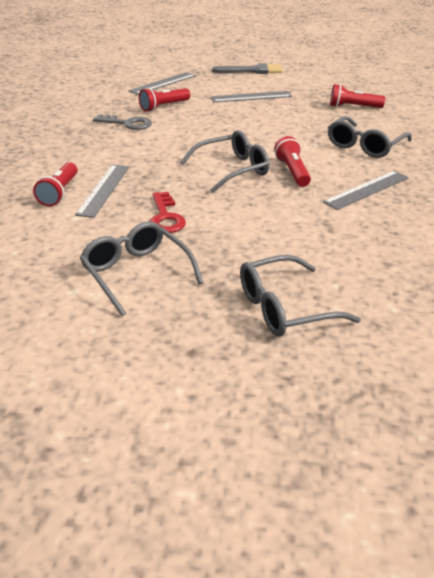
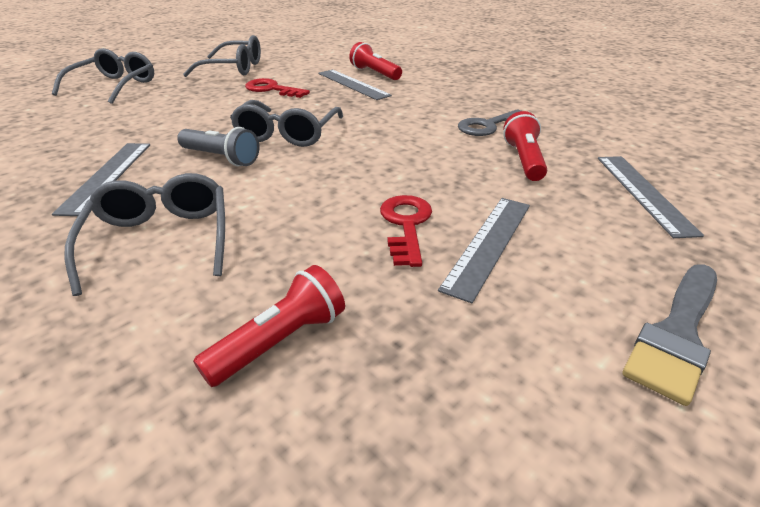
camera: 130 degrees right, 0 degrees up
(265, 111) = (406, 225): none -> red key
(292, 172) = (221, 158): red flashlight -> grey flashlight

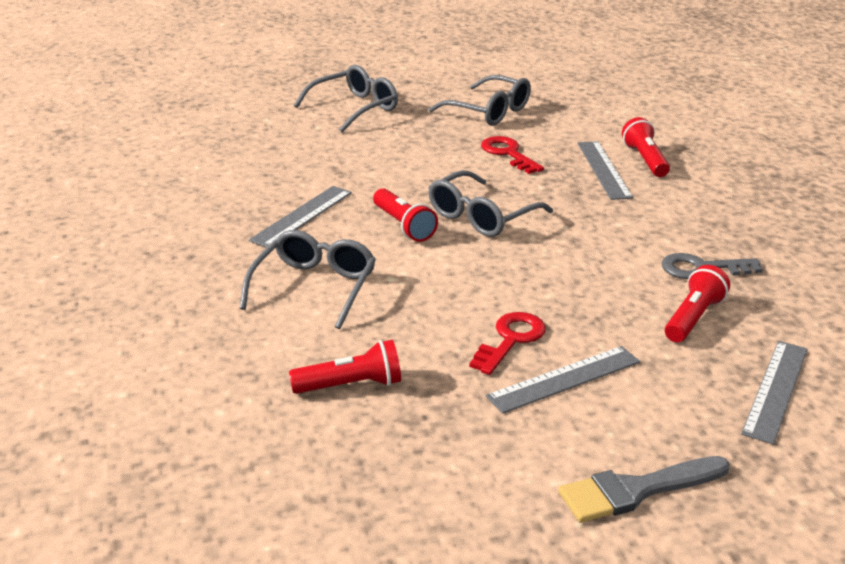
camera: 30 degrees right, 5 degrees down
(221, 158) = (403, 226): grey flashlight -> red flashlight

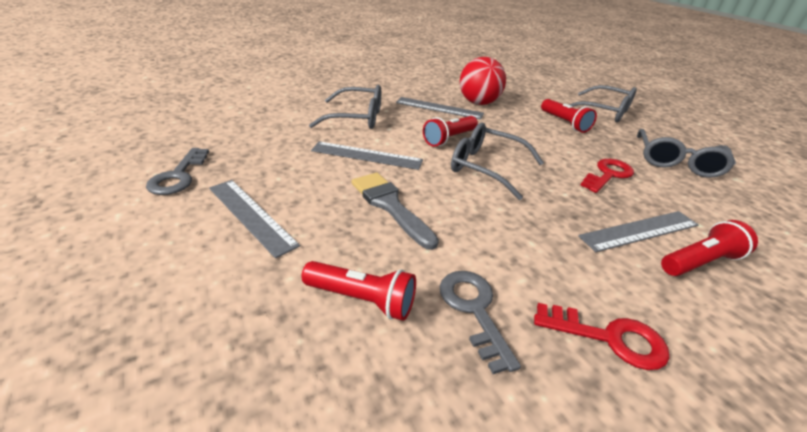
camera: 75 degrees right, 5 degrees up
(294, 183) = (478, 103): none -> red ball
(351, 385) = (250, 135): red flashlight -> red flashlight (564, 123)
(465, 443) = (178, 176): none -> grey key
(510, 340) = (306, 188): red key -> red key (609, 338)
(636, 490) = (84, 257): grey brush -> grey brush (390, 206)
(776, 390) = (215, 376): grey ruler -> grey ruler (366, 155)

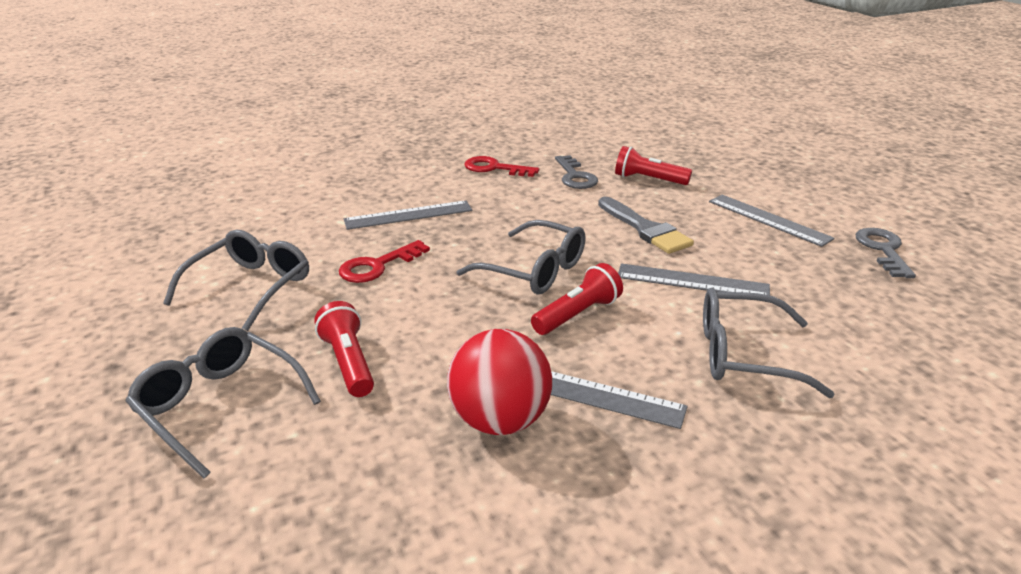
camera: 175 degrees left, 5 degrees down
(699, 262) = (382, 197): red flashlight -> none

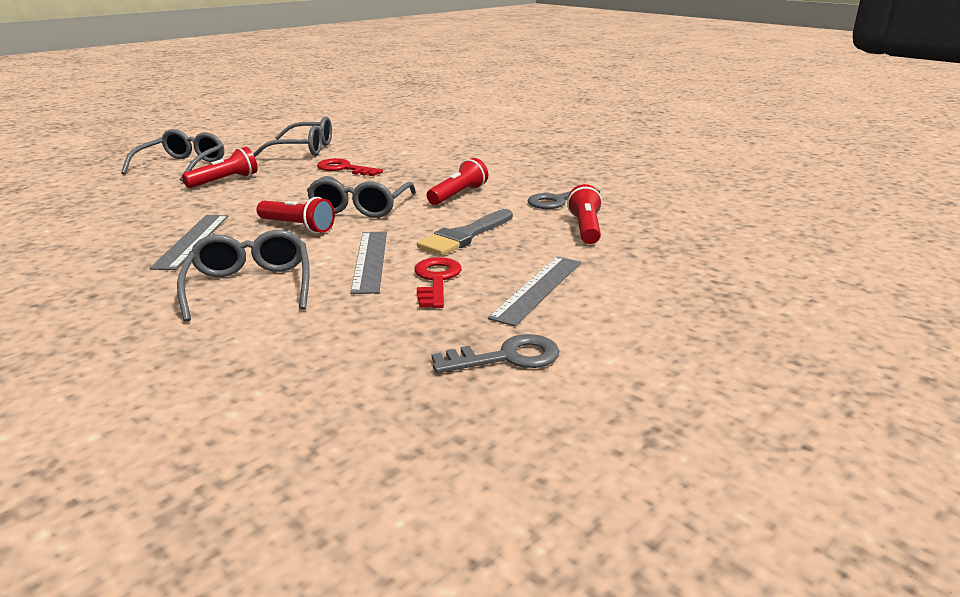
camera: 70 degrees right, 5 degrees down
(408, 215) = (427, 164): grey ruler -> none
(494, 168) = (543, 174): red key -> red key (436, 280)
(500, 420) = (164, 221): red ball -> none
(529, 215) = (458, 195): none -> red flashlight

